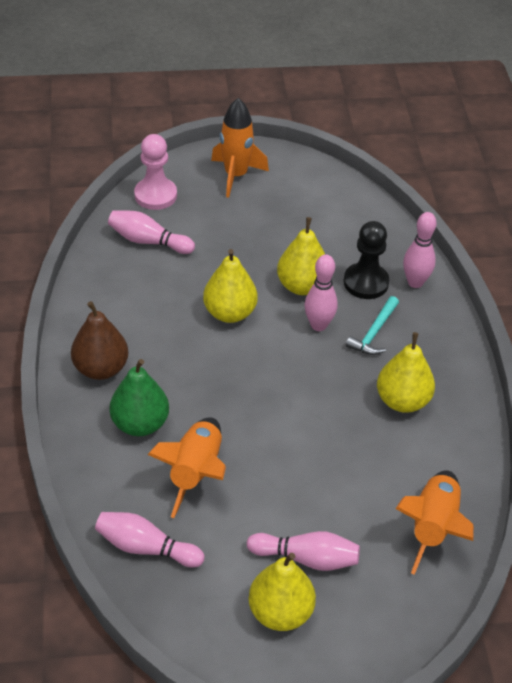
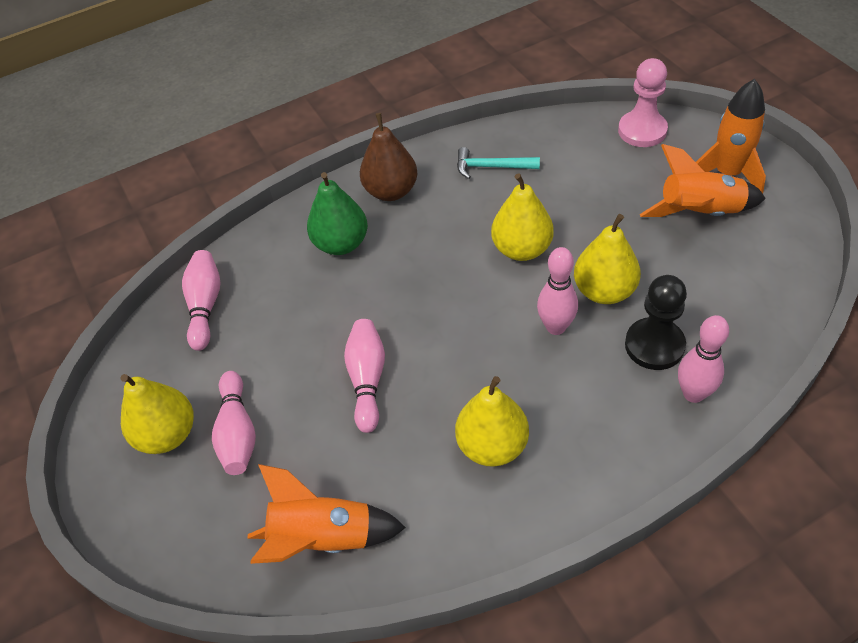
camera: 75 degrees right, 5 degrees up
(148, 241) = (574, 153): pink bowling pin -> pink bowling pin (367, 380)
(196, 472) = (304, 306): orange rocket -> orange rocket (699, 213)
(374, 333) = (579, 381): turquoise hammer -> turquoise hammer (491, 167)

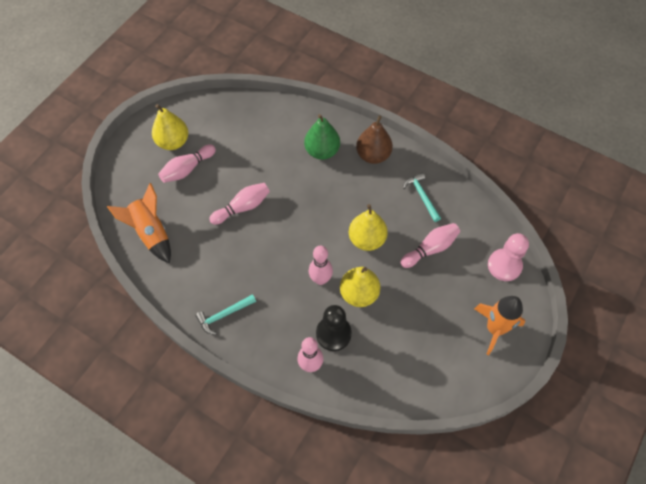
camera: 55 degrees right, 10 degrees up
(205, 306) = (250, 114): pink bowling pin -> pink bowling pin (430, 249)
(492, 445) = (232, 281): yellow pear -> none
(549, 481) = (224, 315): none -> turquoise hammer
(699, 213) = (450, 324): orange rocket -> none

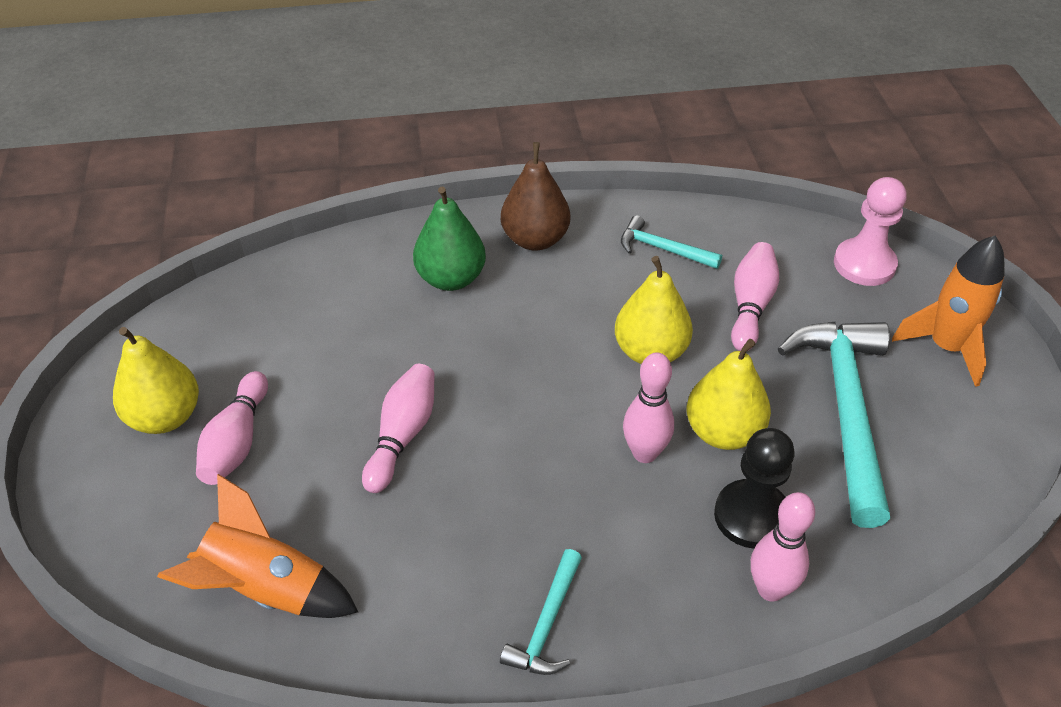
camera: 40 degrees left, 15 degrees down
(418, 322) = (845, 410): none -> turquoise hammer

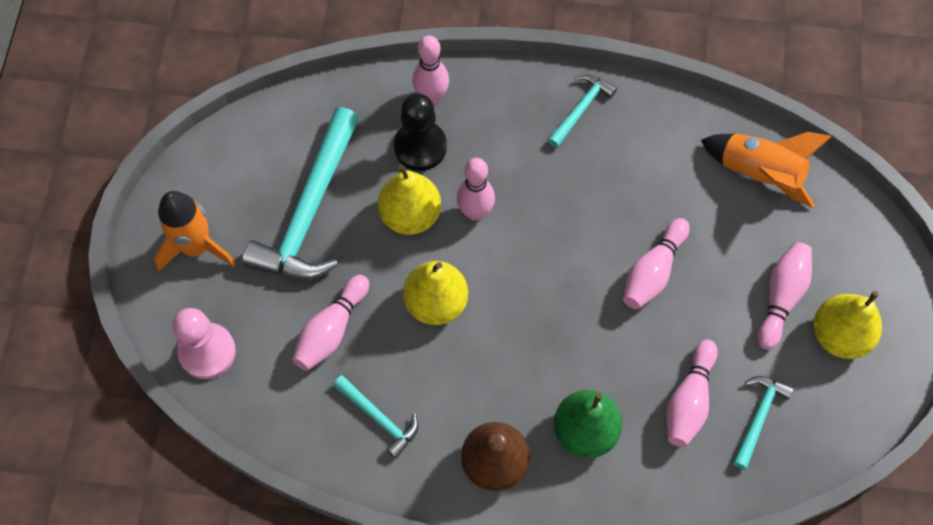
camera: 165 degrees left, 20 degrees up
(265, 324) = (758, 417): none -> turquoise hammer
(343, 323) = (689, 400): none -> pink bowling pin

